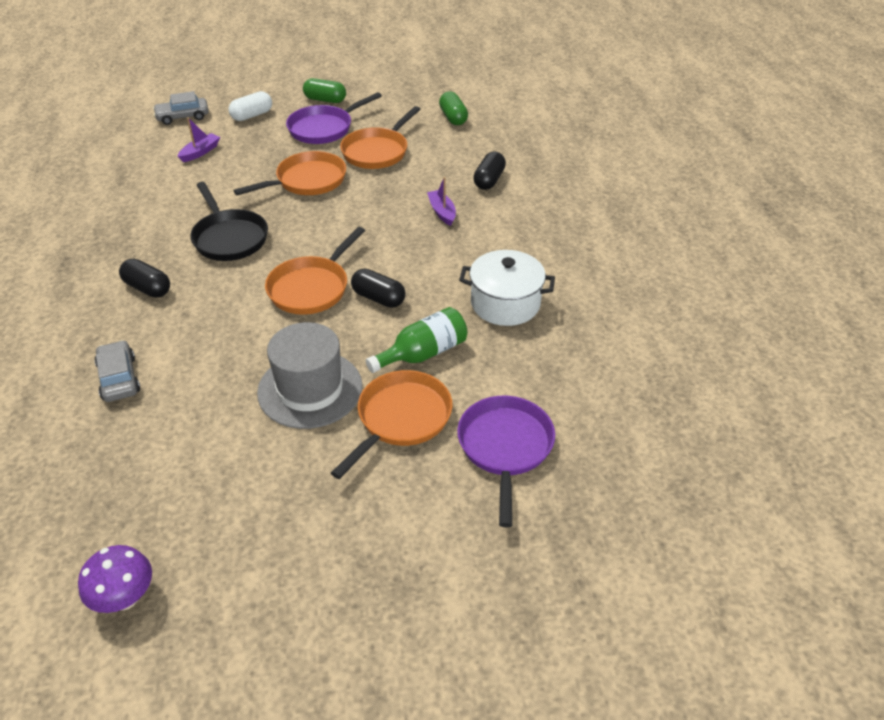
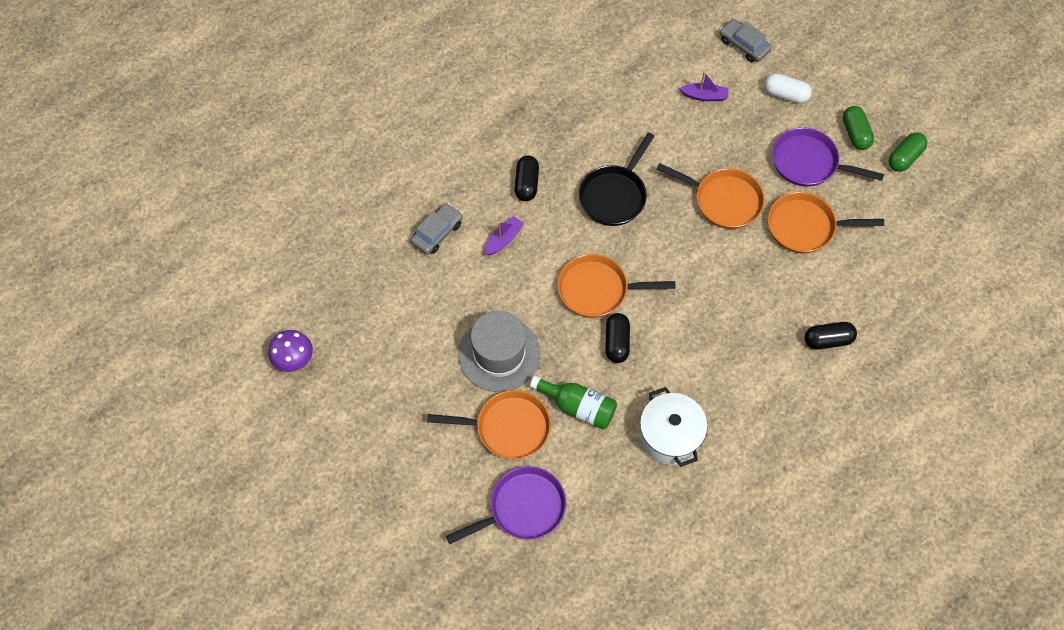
camera: 60 degrees right, 20 degrees up
(442, 212) = (754, 327): purple boat -> purple boat (503, 239)
(453, 117) = (908, 256): green capsule -> green capsule (905, 158)

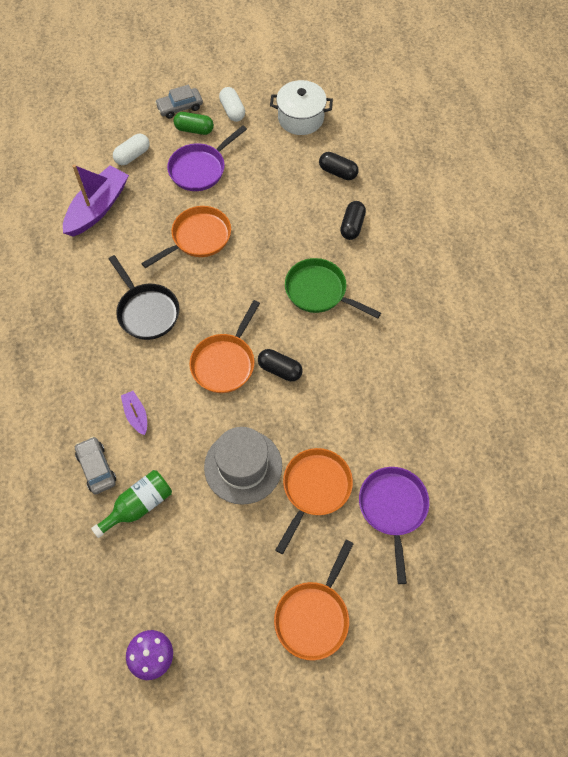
camera: 65 degrees left, 0 degrees up
(526, 184) = (94, 373): black capsule -> black capsule (338, 172)
(578, 407) = (322, 424): green bottle -> green bottle (139, 505)
(670, 436) = (379, 367): white pot -> white pot (301, 118)
(704, 96) = (98, 208): purple boat -> purple boat, size x2.05
(727, 341) = (319, 291): none -> green pan
(744, 45) = (70, 161): grey car -> grey car (180, 107)
(806, 227) = (252, 196): orange pan -> orange pan (314, 616)
(905, 158) = (232, 111): green capsule -> white capsule

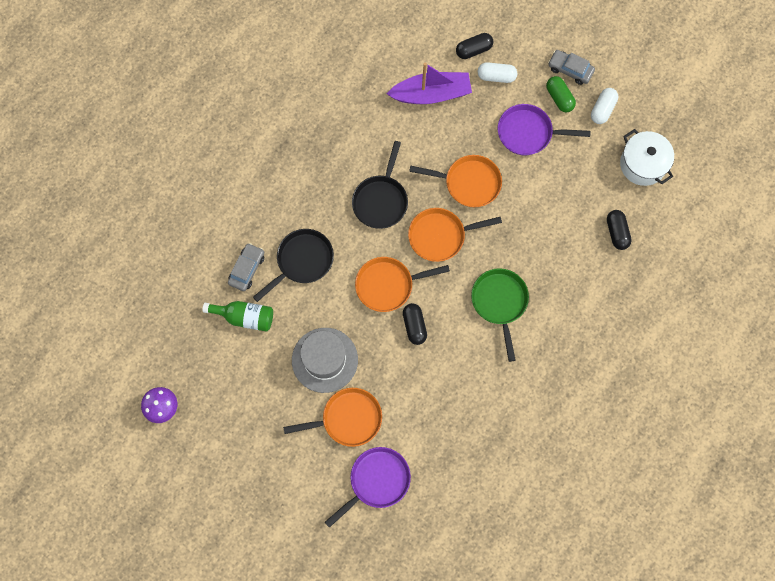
camera: 50 degrees right, 10 degrees up
(136, 415) = (302, 261): purple boat -> black pan
(314, 616) = (264, 485): orange pan -> orange pan (440, 236)
(352, 226) = (577, 281): black capsule -> black capsule (474, 50)

